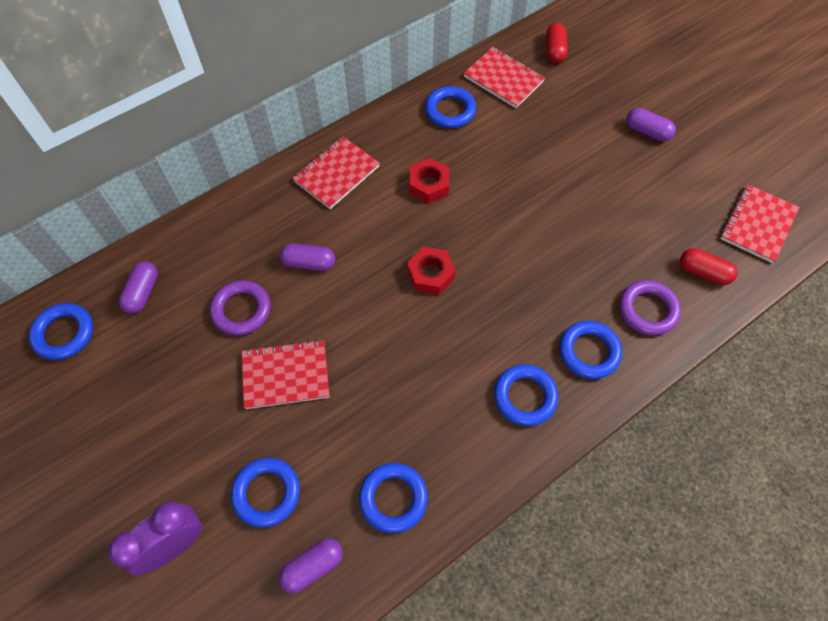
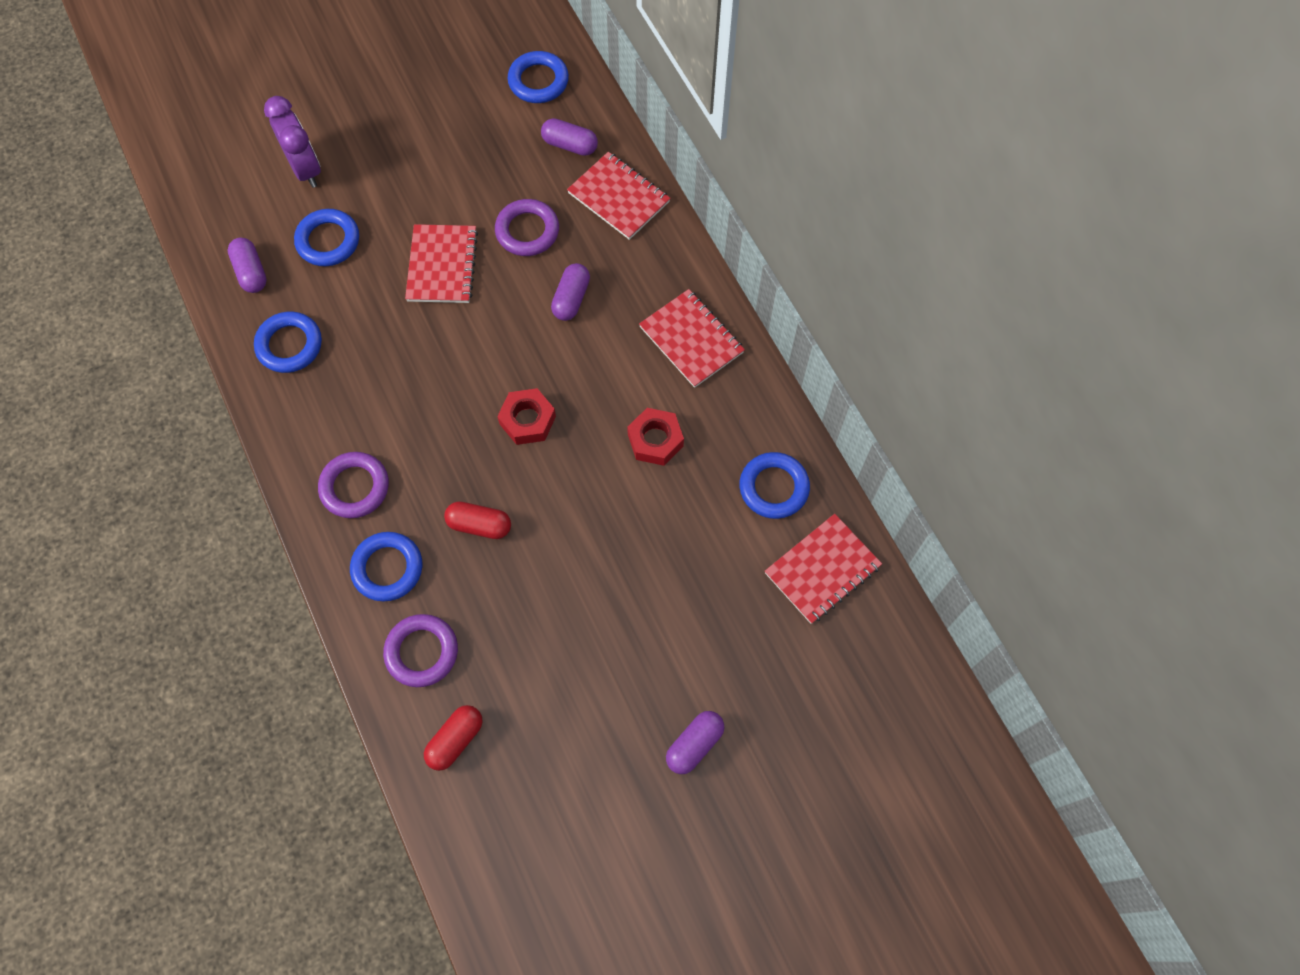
camera: 100 degrees right, 5 degrees up
(525, 397) = (355, 487): blue ring -> purple ring
(554, 50) = (871, 656): red capsule -> red capsule (479, 525)
(757, 224) = (509, 843): red notebook -> red notebook (619, 197)

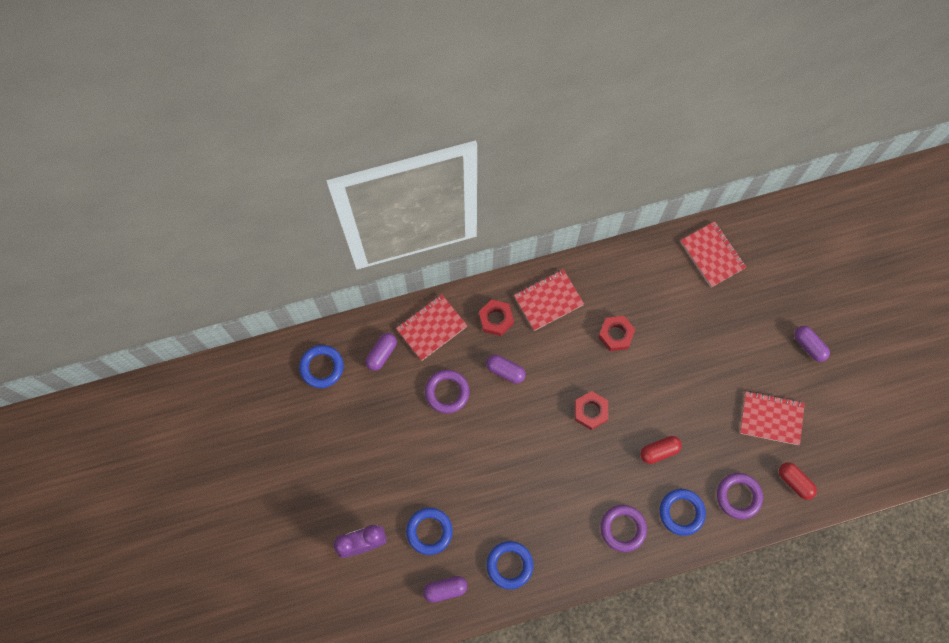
camera: 80 degrees left, 5 degrees up
(442, 265) = (464, 453): red notebook -> red notebook (771, 418)
(479, 525) = (659, 451): red capsule -> red capsule turned 45 degrees clockwise
(648, 275) = (496, 319): none -> red nut
(774, 488) = (657, 271): blue ring -> none

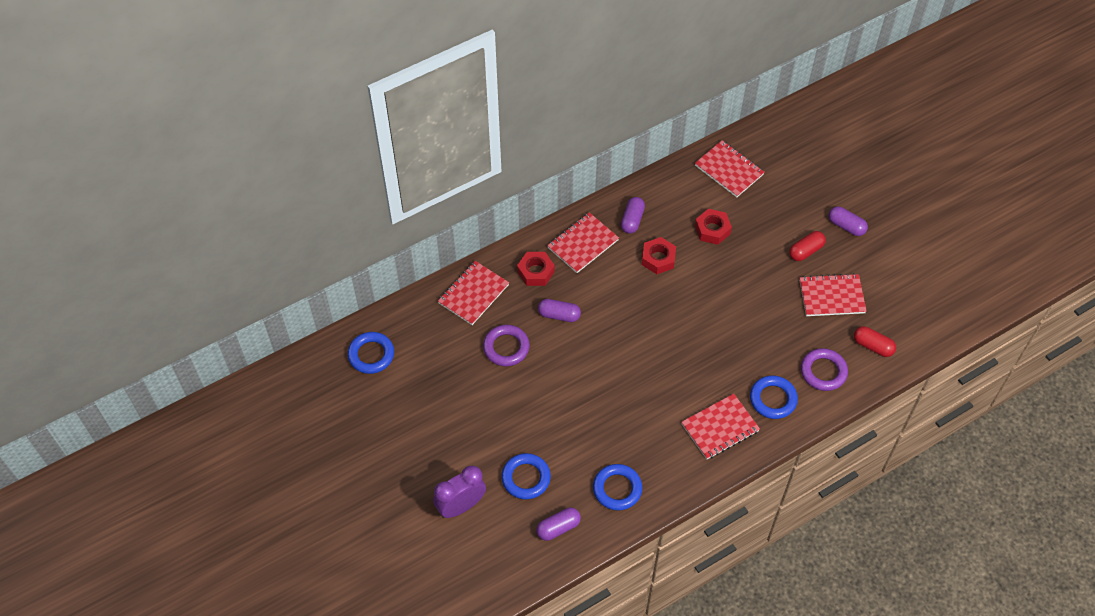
camera: 15 degrees left, 15 degrees down
(381, 353) = (429, 328): purple capsule -> purple capsule (632, 220)
(590, 411) = (655, 331): red nut -> red nut (712, 230)
(622, 528) = (720, 428): purple ring -> red notebook
(659, 451) = (733, 350): red capsule -> red capsule (806, 251)

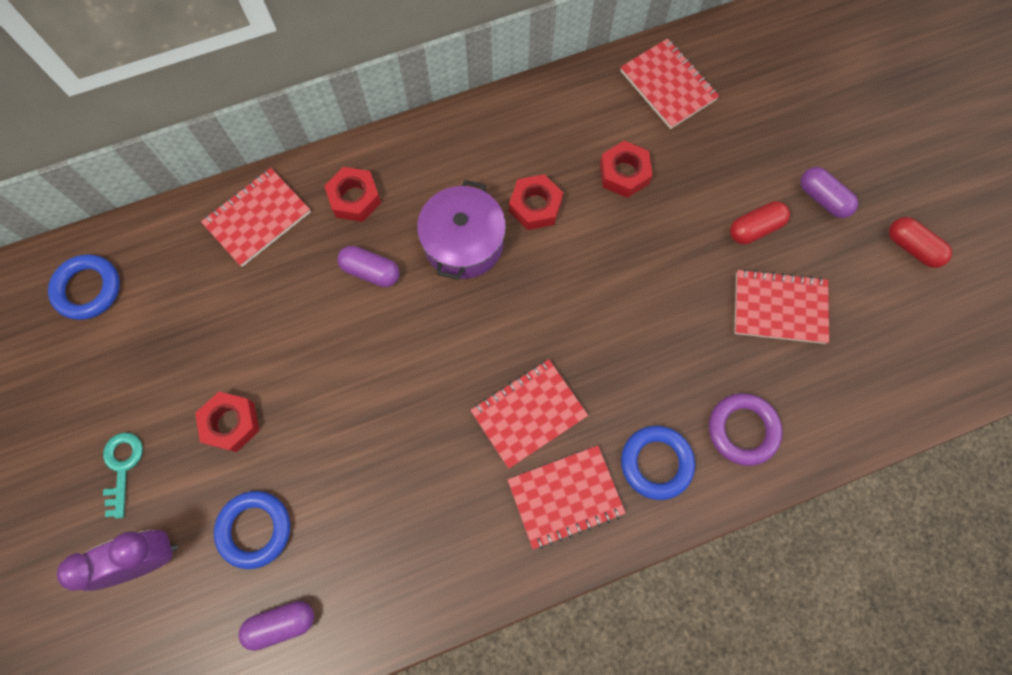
camera: 10 degrees right, 15 degrees up
(428, 456) = (122, 467): none -> turquoise key
(492, 420) = (231, 423): none -> red nut
(506, 347) = (282, 310): purple ring -> none
(583, 244) = (432, 166): red notebook -> red notebook (528, 413)
(616, 288) = (463, 242): none -> purple pot
(617, 489) = (386, 573): blue ring -> none
(632, 220) = (511, 140): purple capsule -> none
(872, 346) = (827, 400): red capsule -> red capsule (912, 248)

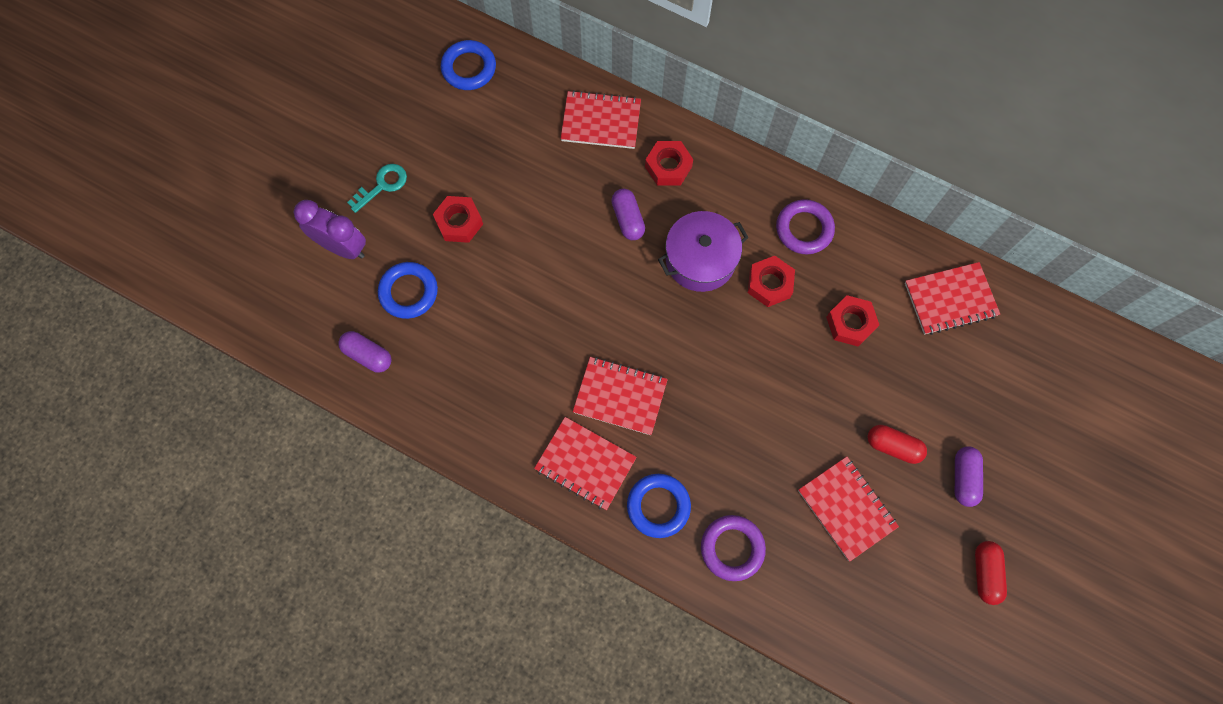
camera: 50 degrees right, 0 degrees up
(511, 140) = (804, 229): none -> purple ring
(668, 85) = (950, 299): red notebook -> red notebook turned 60 degrees clockwise

